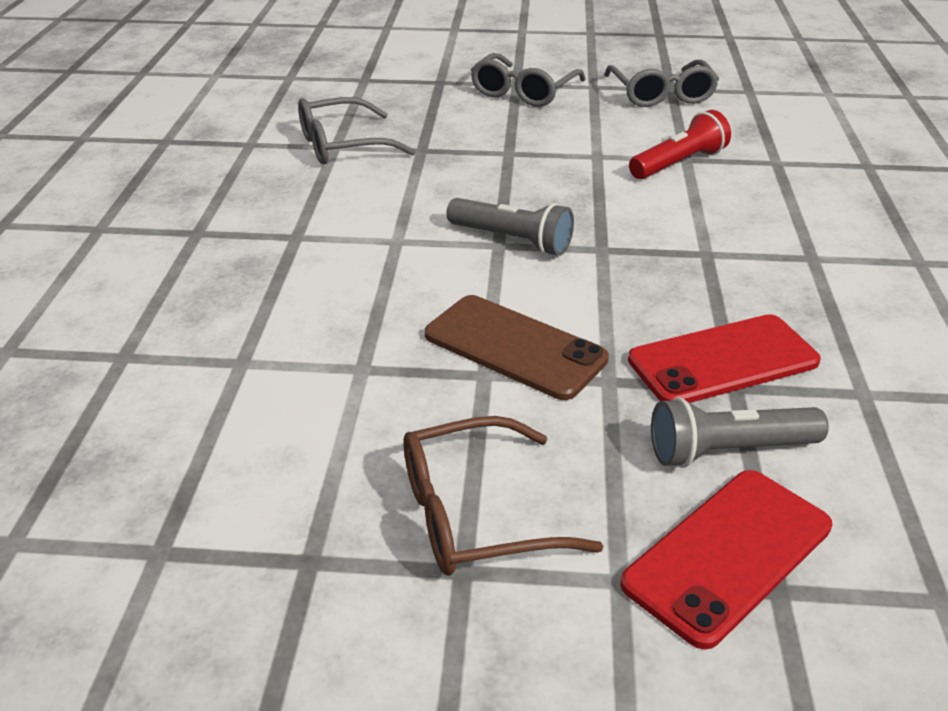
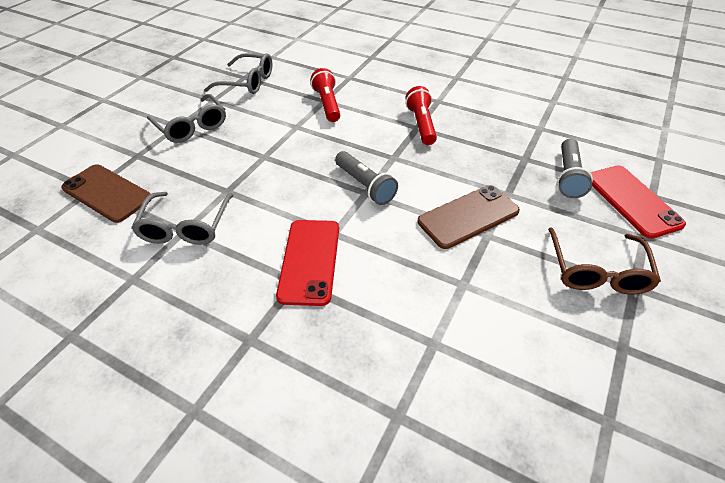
camera: 65 degrees left, 10 degrees up
(364, 89) = (107, 193): none -> brown phone
(512, 240) = (365, 186): grey flashlight -> grey flashlight turned 90 degrees clockwise
(718, 255) = (421, 124): none -> red flashlight
(723, 361) = (505, 154): red phone -> red phone (309, 261)

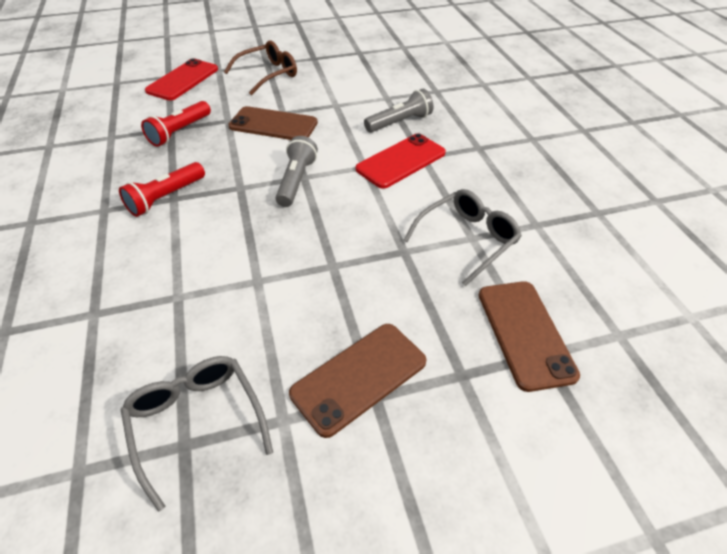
camera: 135 degrees left, 0 degrees up
(192, 126) = (359, 377): grey glasses -> brown phone
(327, 104) = (185, 287): red flashlight -> red flashlight (179, 132)
(568, 176) = (177, 106): grey flashlight -> grey flashlight (400, 122)

